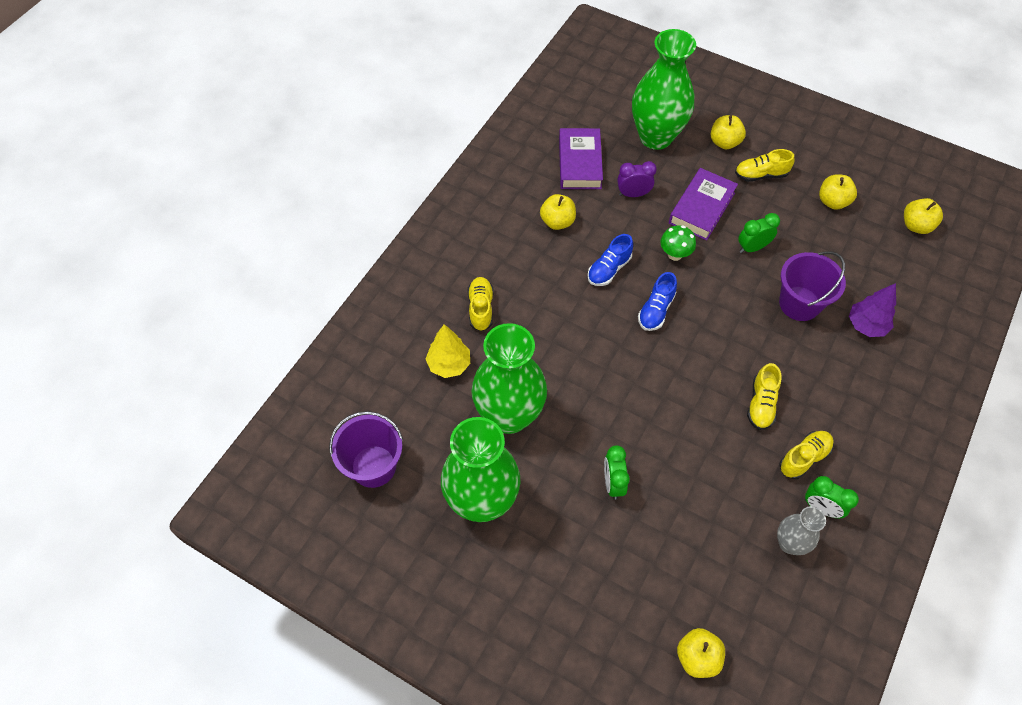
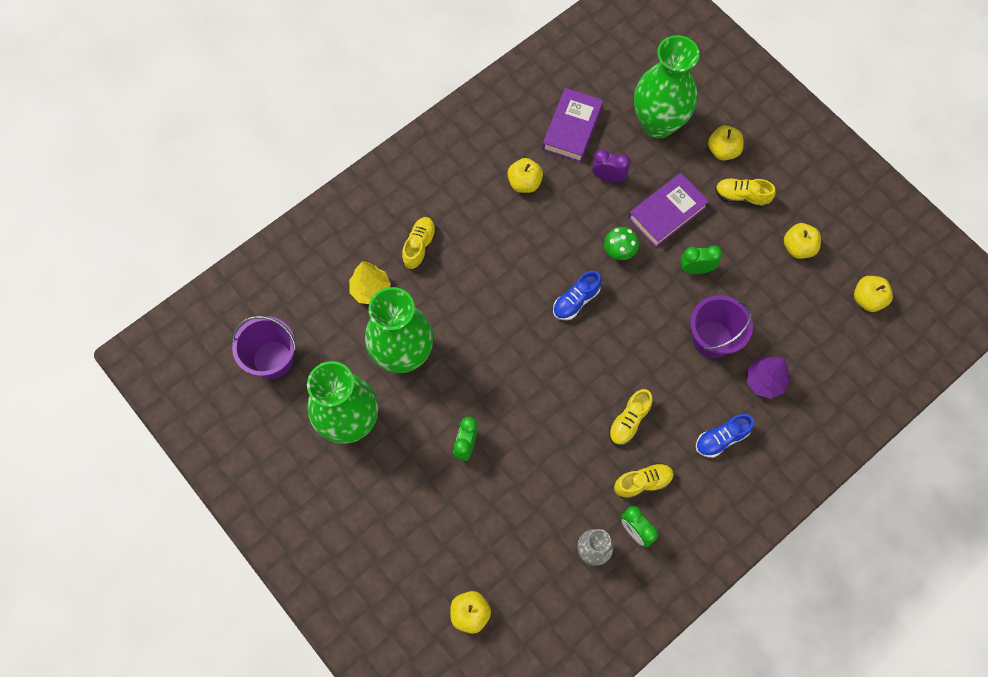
camera: 20 degrees right, 10 degrees up
(609, 269) = (551, 246): blue shoe -> blue shoe (721, 438)

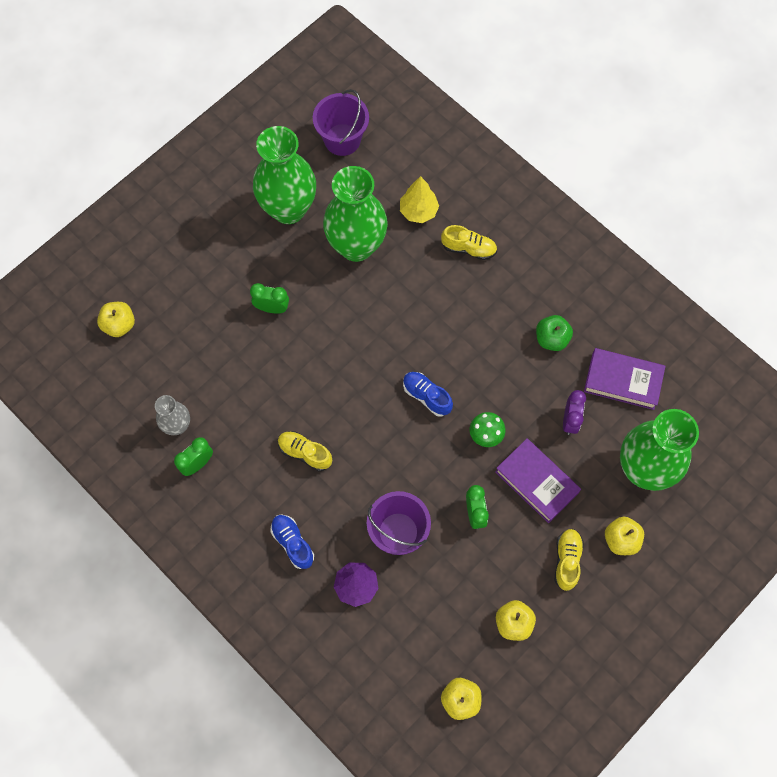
camera: 85 degrees right, 0 degrees up
(524, 183) = (551, 339): yellow apple -> green apple
(642, 483) = (244, 468): yellow shoe -> none

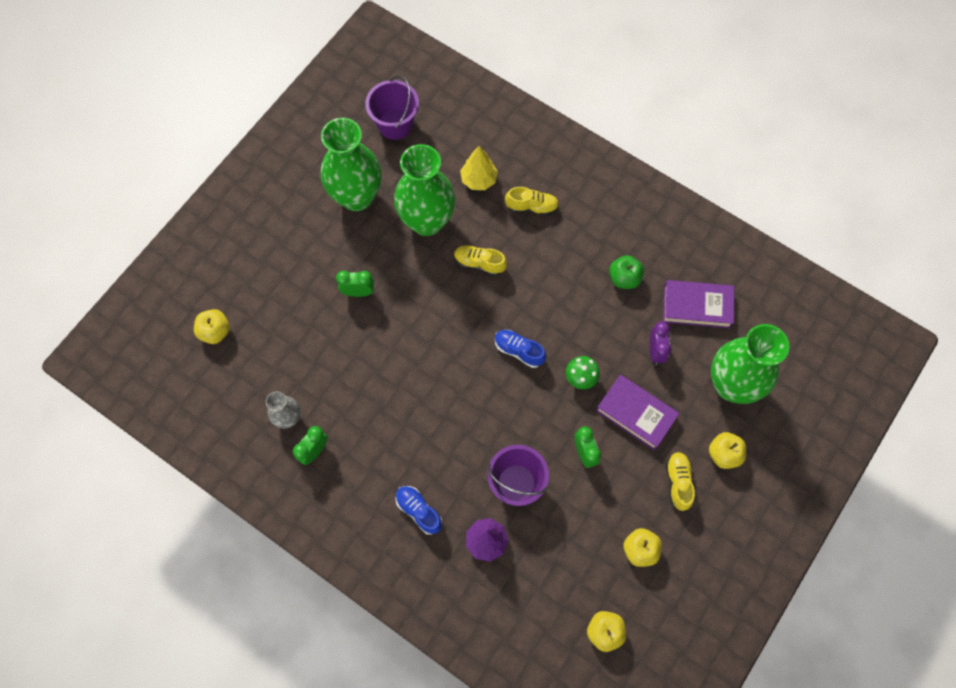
camera: 10 degrees left, 0 degrees up
(305, 453) = (414, 423): yellow shoe -> yellow shoe (479, 263)

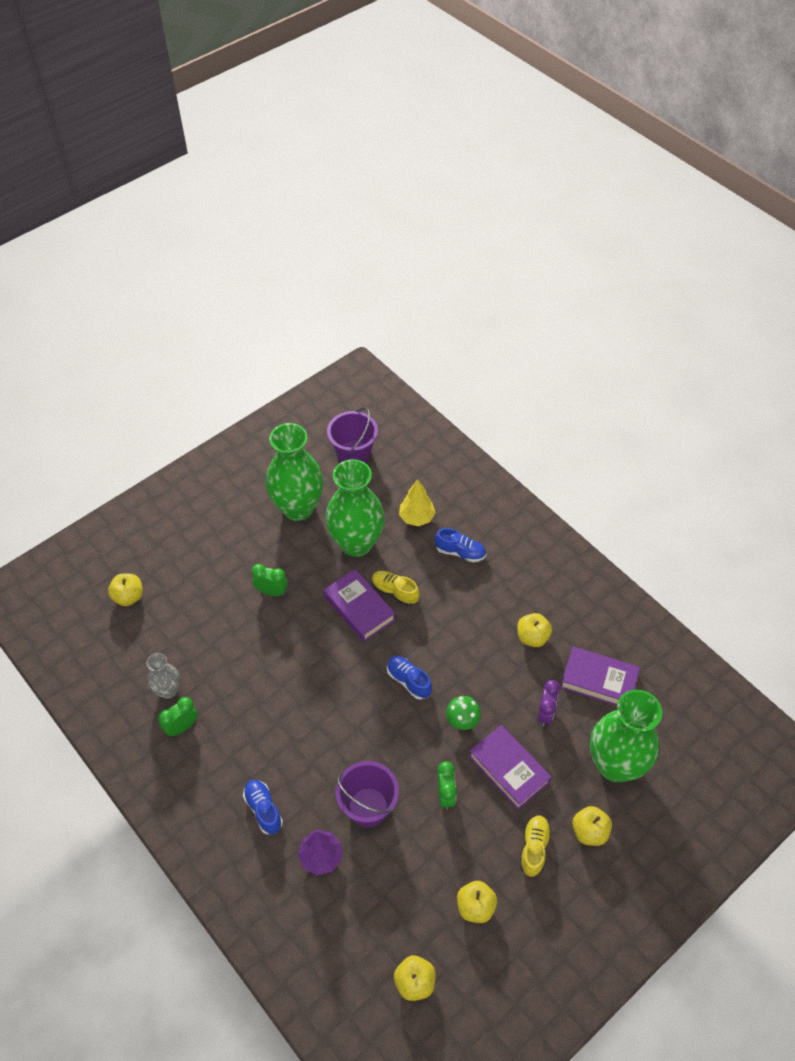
camera: 15 degrees right, 15 degrees down
(450, 288) = (359, 608): none -> purple book
(532, 207) = (460, 552): yellow shoe -> blue shoe
(624, 278) = (532, 637): green apple -> yellow apple

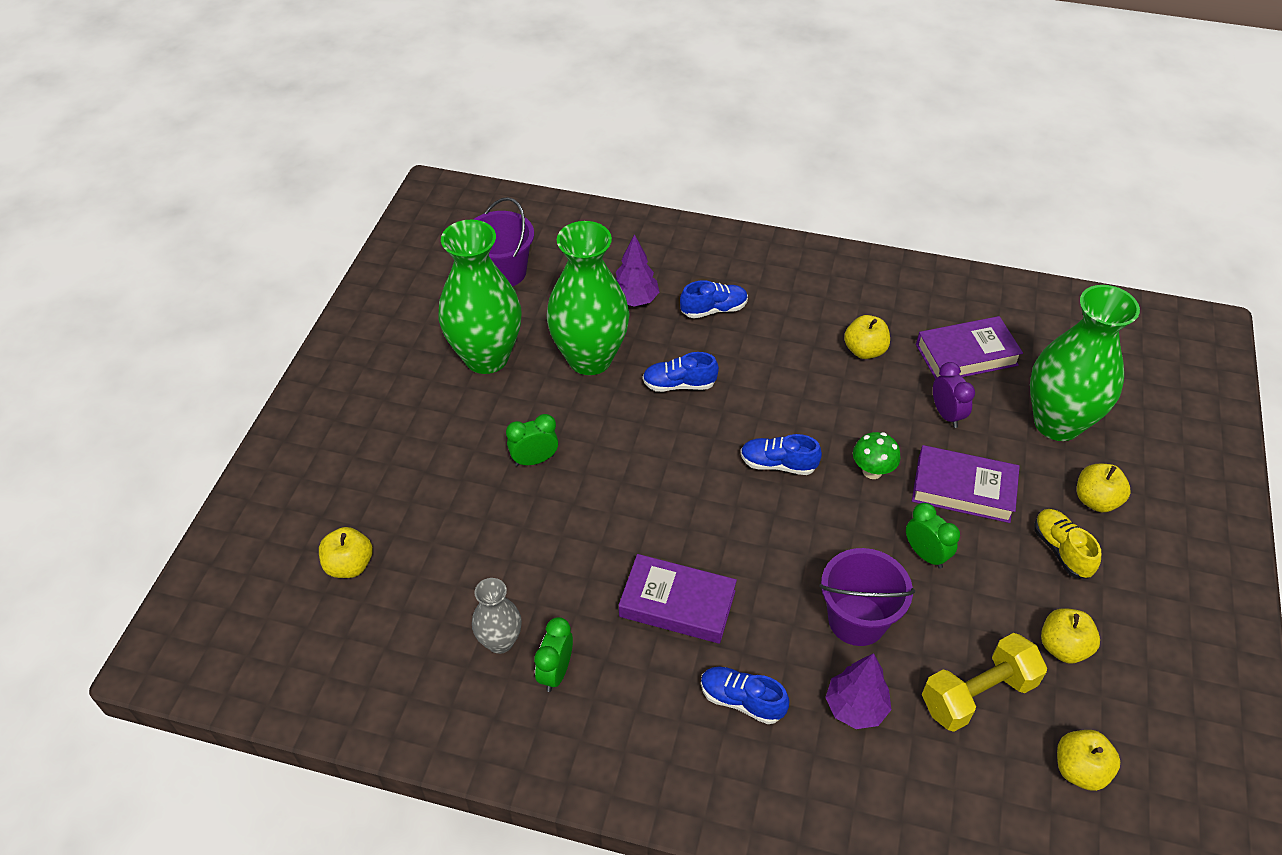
camera: 35 degrees left, 5 degrees down
(359, 608) = (654, 422): purple book -> purple book (677, 603)
(395, 592) = (679, 384): yellow shoe -> blue shoe
(397, 898) = (977, 694): none -> yellow dumbbell
(416, 517) = (634, 300): yellow tree -> purple tree

